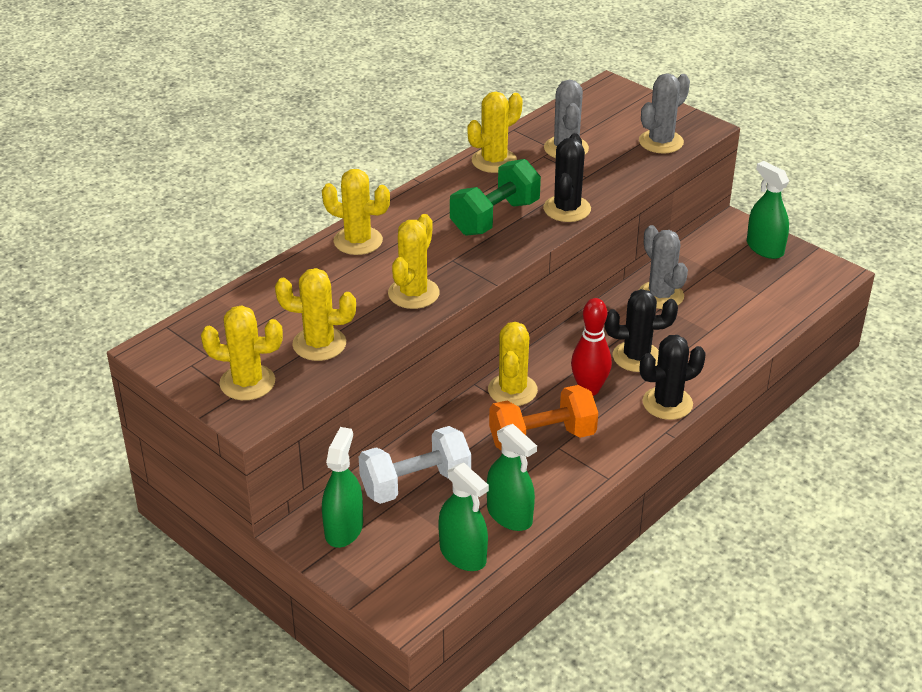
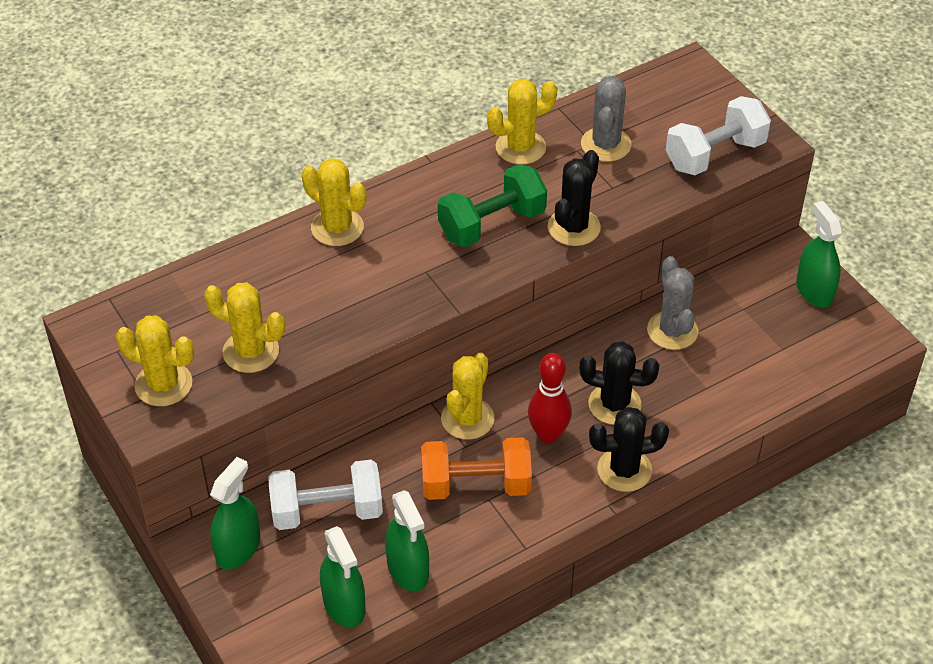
camera: 15 degrees right, 10 degrees up
(413, 293) = (369, 307): yellow cactus -> none
(661, 142) = (715, 155): grey cactus -> white dumbbell

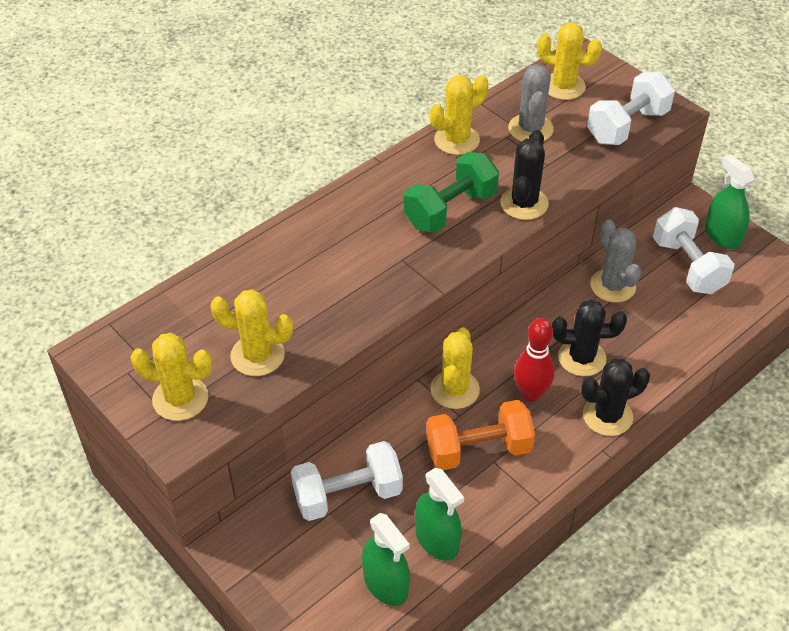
camera: 10 degrees left, 0 degrees up
(238, 548) = (272, 544): green spray bottle -> none
(337, 227) = (310, 230): yellow cactus -> yellow cactus (563, 86)
(764, 320) = (688, 266): none -> white dumbbell

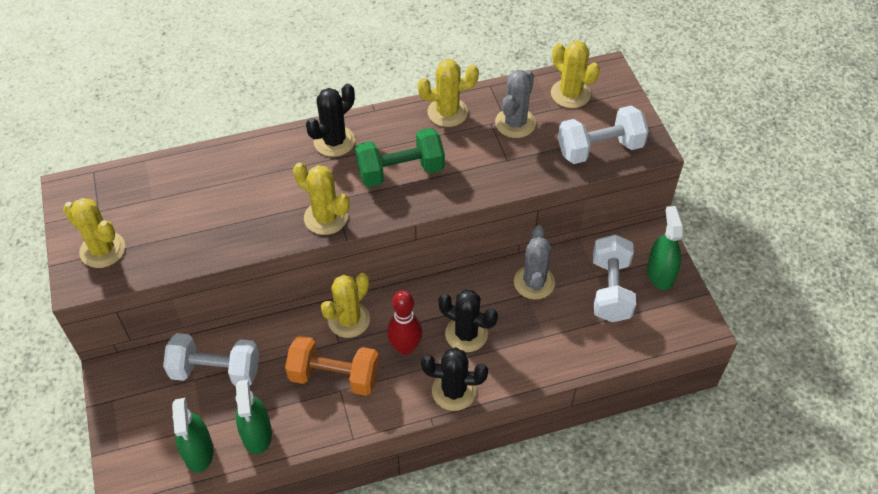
camera: 25 degrees right, 5 degrees up
(257, 355) = (177, 237): yellow cactus -> yellow cactus (326, 217)
(524, 203) = (463, 187): black cactus -> black cactus (334, 141)

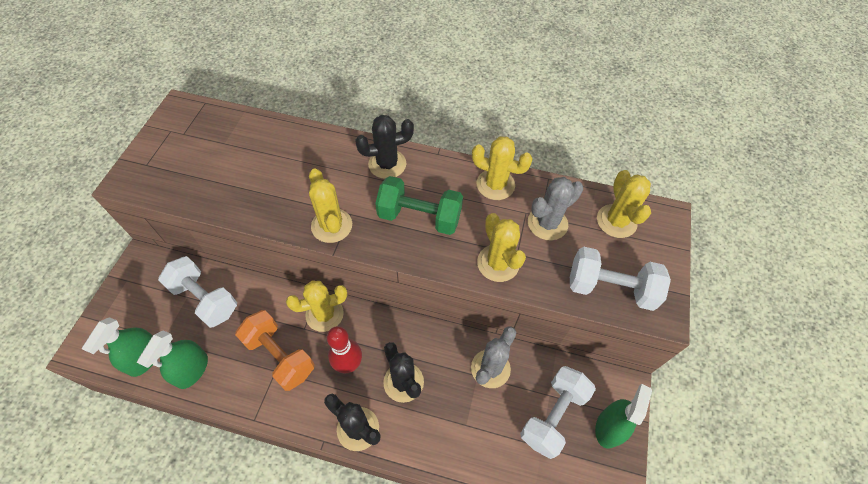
camera: 30 degrees right, 5 degrees up
(102, 250) = (160, 165): yellow cactus -> yellow cactus (498, 263)

